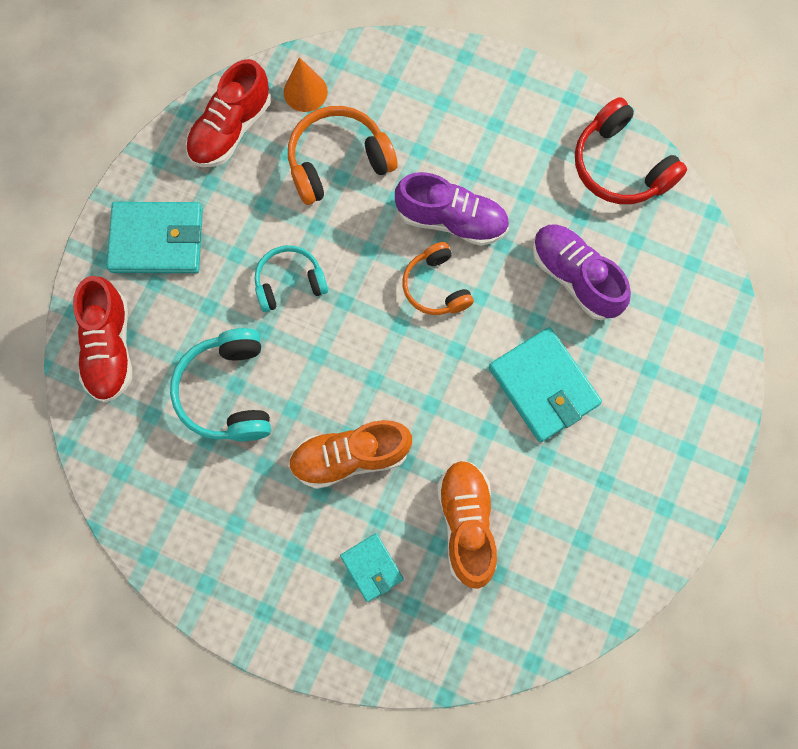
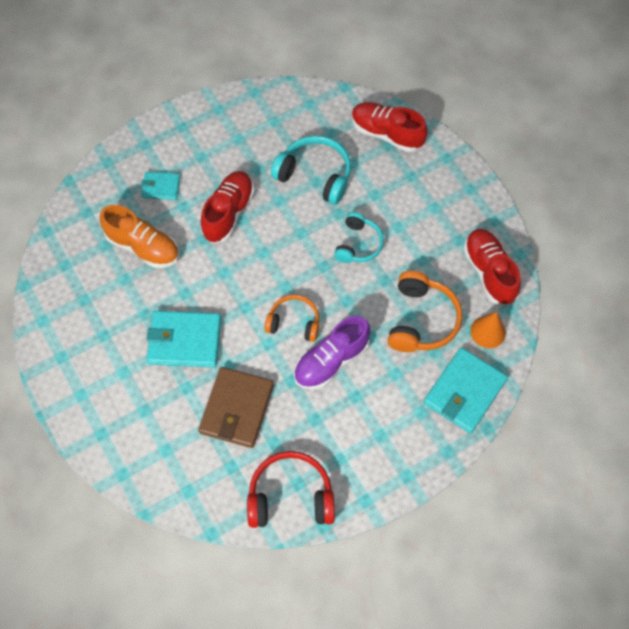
camera: 125 degrees right, 10 degrees down
(157, 240) = (438, 191): turquoise wallet -> turquoise wallet (464, 392)
(350, 457) = (228, 213): orange shoe -> red shoe
(575, 277) = (236, 409): purple shoe -> brown wallet

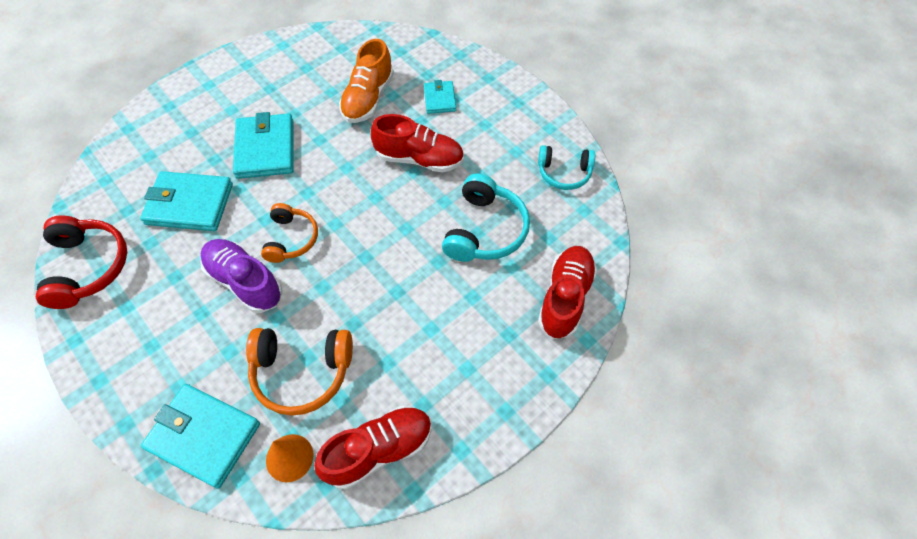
camera: 80 degrees right, 5 degrees down
(236, 409) = (189, 204): brown wallet -> turquoise wallet
(358, 244) = (399, 288): turquoise headphones -> turquoise headphones (564, 173)

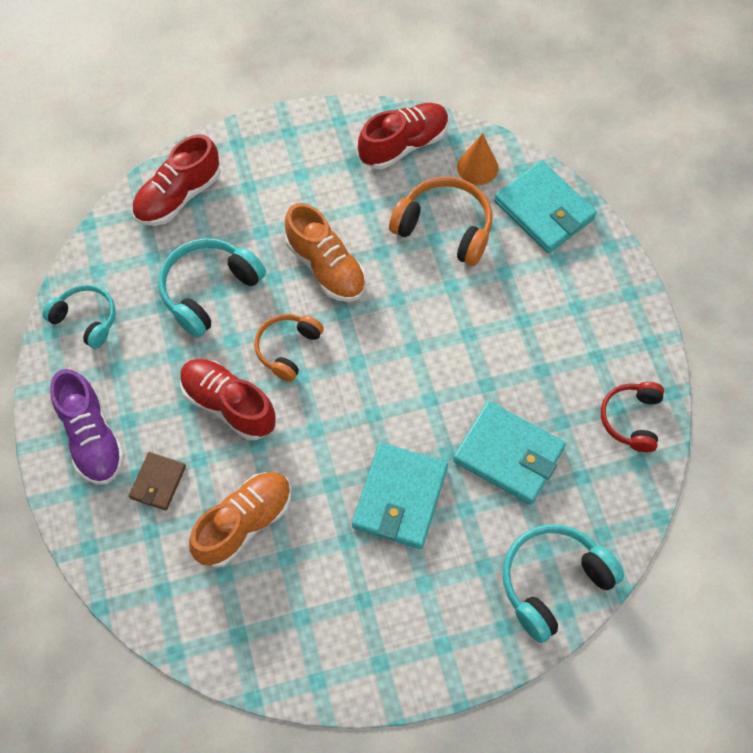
camera: 155 degrees left, 5 degrees up
(88, 267) = (631, 419): red headphones -> red headphones, size x0.66
(139, 140) = (553, 582): none -> turquoise headphones
(245, 282) = (472, 335): purple shoe -> purple shoe (92, 437)
(291, 239) = (409, 363): orange headphones -> orange headphones (287, 349)
(379, 450) = (404, 145): red shoe -> red shoe turned 150 degrees clockwise
(397, 289) = (326, 267): none -> orange shoe
(440, 99) = (158, 482): turquoise wallet -> brown wallet

